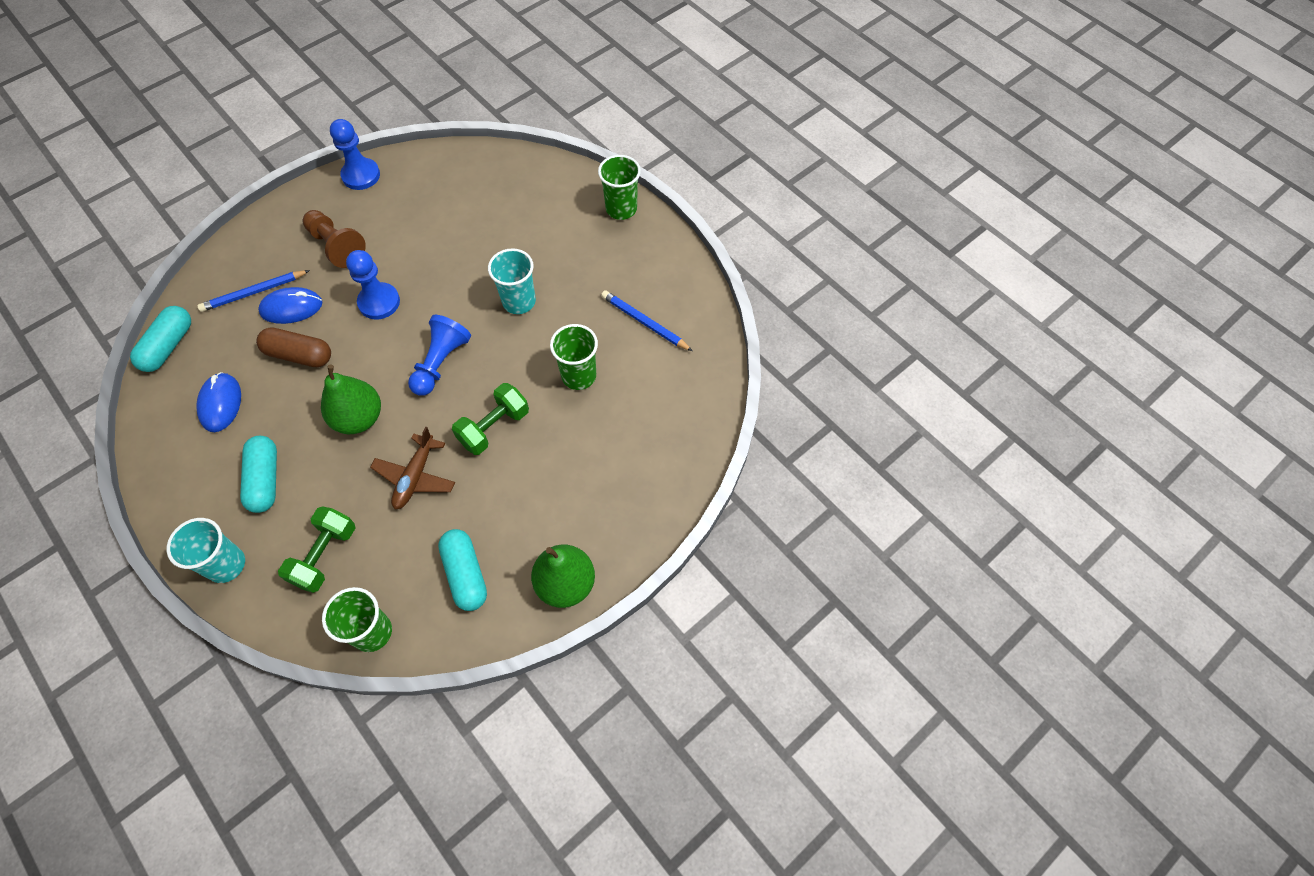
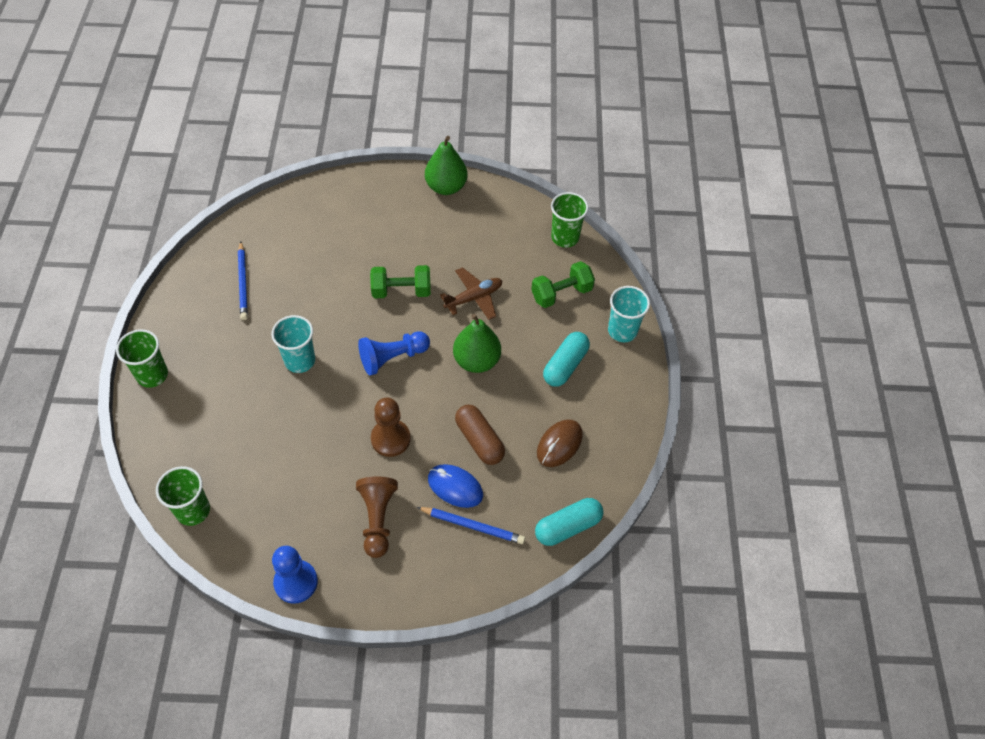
camera: 140 degrees left, 5 degrees down
(220, 404) = (559, 444): blue mouse -> brown mouse
(379, 302) = (390, 439): blue pawn -> brown pawn
(465, 574) = (492, 228): turquoise capsule -> none
(579, 376) = (320, 282): green cup -> green cup (193, 510)

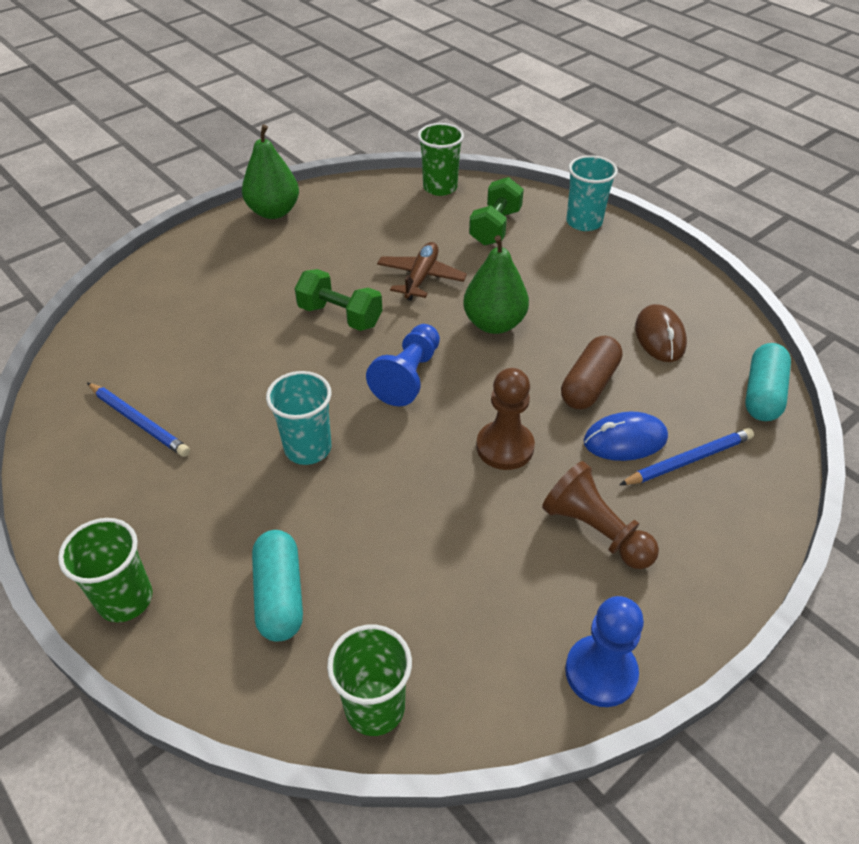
camera: 40 degrees left, 10 degrees down
(401, 291) = (340, 316): green dumbbell -> green dumbbell turned 75 degrees clockwise
(479, 440) = (589, 384): brown capsule -> brown capsule turned 75 degrees counterclockwise
(565, 365) = (576, 275): turquoise capsule -> turquoise capsule (279, 595)

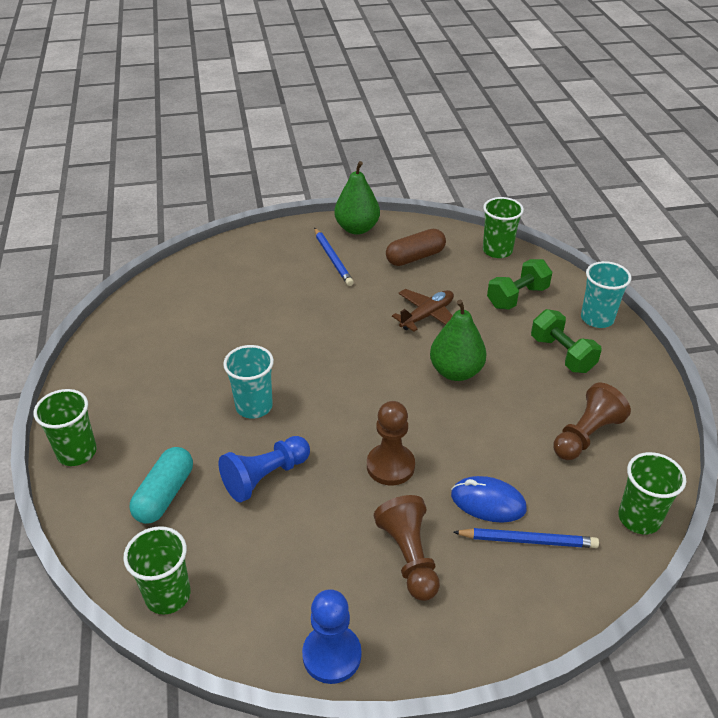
camera: 30 degrees right, 5 degrees down
(139, 422) = (164, 343): blue pencil -> blue pencil (333, 259)
(340, 316) = (346, 322): green dumbbell -> green dumbbell (562, 354)
(408, 376) = (360, 385): blue pawn -> blue pawn (265, 477)
(589, 384) = (494, 448): brown capsule -> brown capsule (415, 257)
(660, 336) = (586, 435): brown mouse -> brown pawn
(762, 394) = (639, 518): turquoise capsule -> green cup

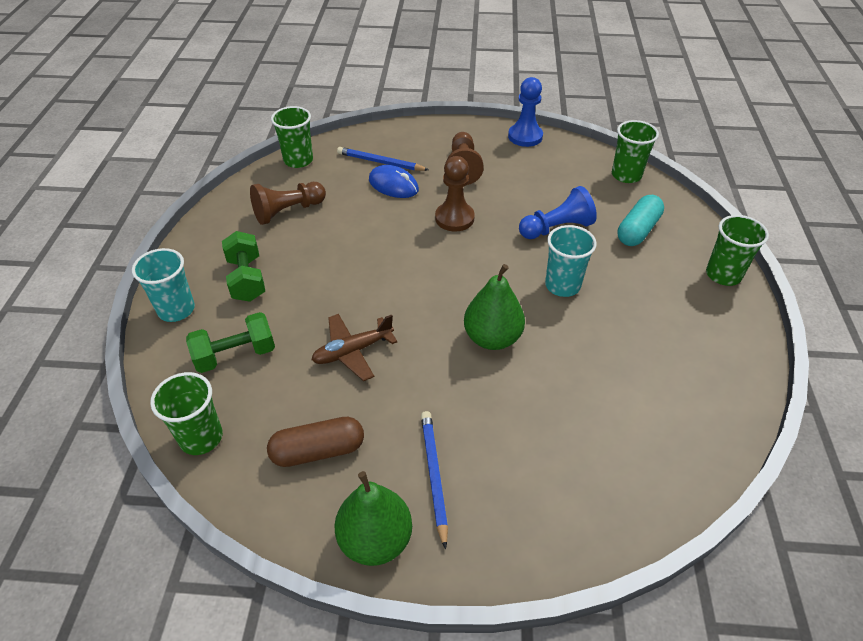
camera: 165 degrees left, 5 degrees up
(456, 371) = (359, 282): green pear -> green pear (492, 338)

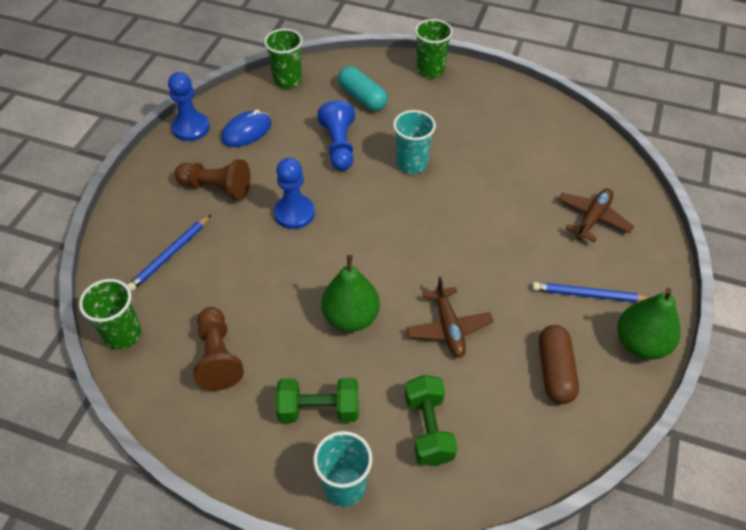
camera: 75 degrees left, 5 degrees up
(201, 437) = (526, 466): green cup -> none
(393, 185) = (217, 251): blue mouse -> blue mouse (246, 131)
(454, 218) = (294, 213): brown pawn -> blue pawn
(492, 338) = (458, 224): green pear -> green pear (351, 317)
(560, 469) = (592, 218): none -> brown plane

